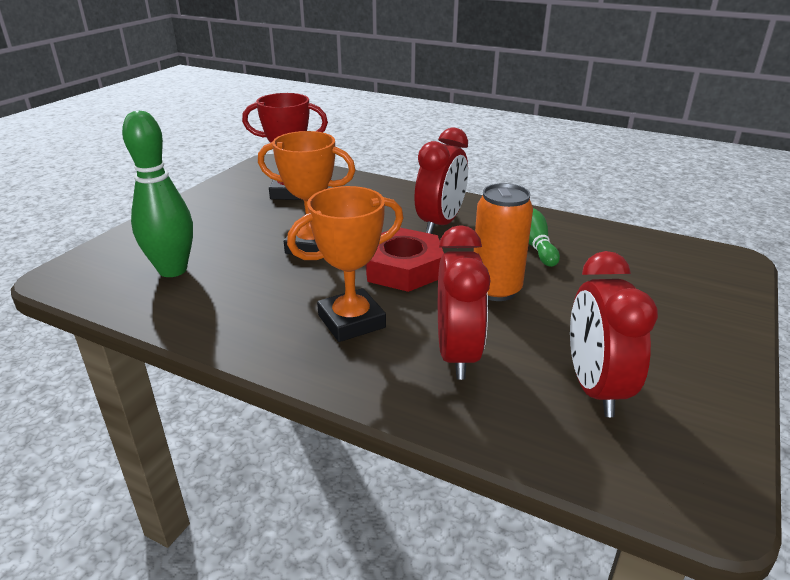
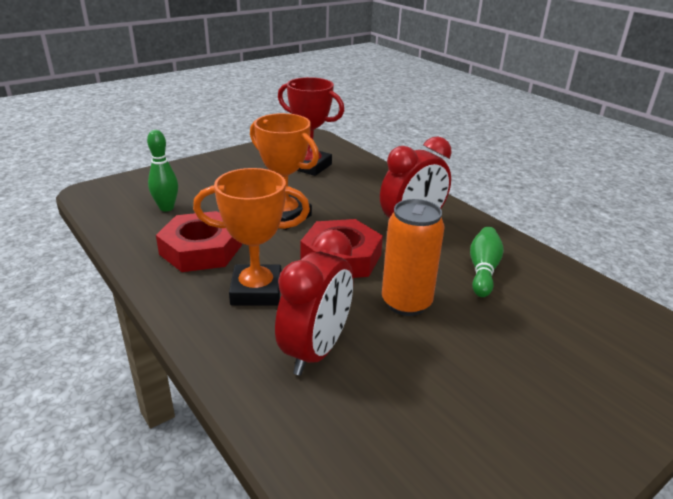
camera: 25 degrees right, 0 degrees up
(173, 270) = (166, 208): green bowling pin -> green bowling pin, size x0.61
(255, 300) = (201, 249): none -> red nut
(595, 388) = (414, 431): red clock -> none

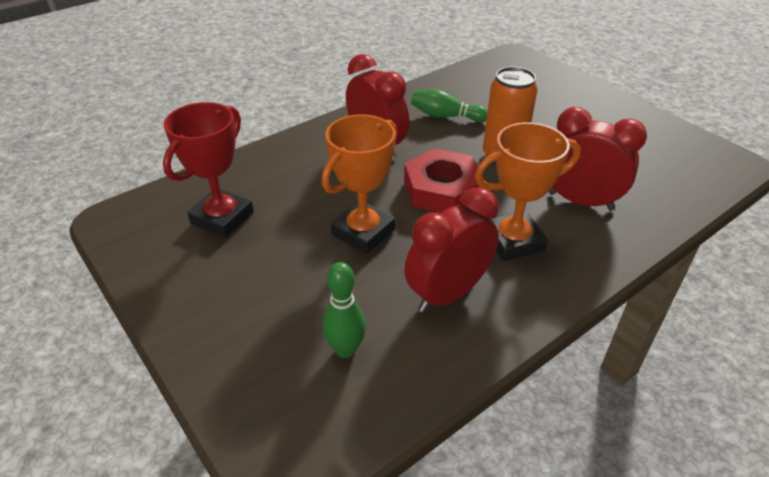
camera: 90 degrees left, 10 degrees up
(201, 249) = (447, 294): red nut -> red clock
(256, 291) = (513, 241): orange trophy -> orange trophy turned 75 degrees clockwise

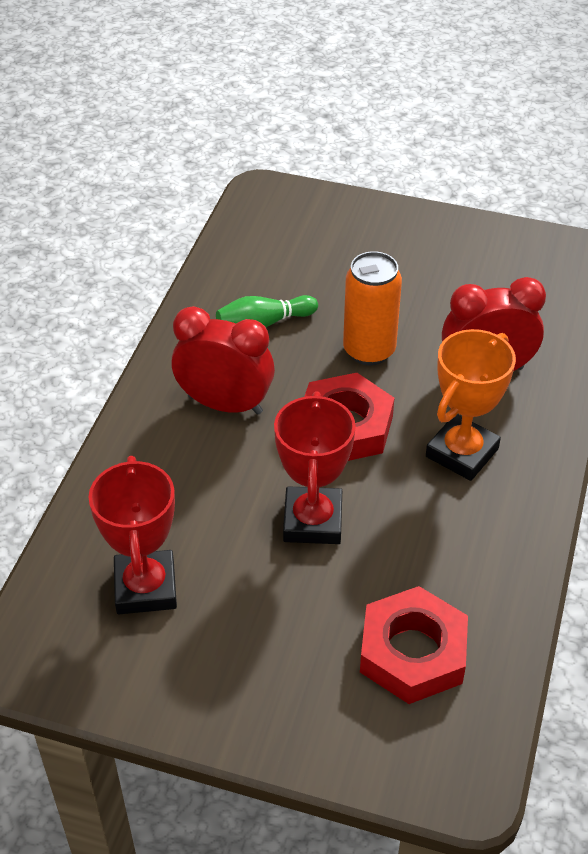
camera: 35 degrees left, 5 degrees up
(345, 349) = (412, 652): green bowling pin -> red nut
(363, 232) = (313, 521): orange trophy -> red trophy
(447, 294) = (451, 543): red clock -> none

